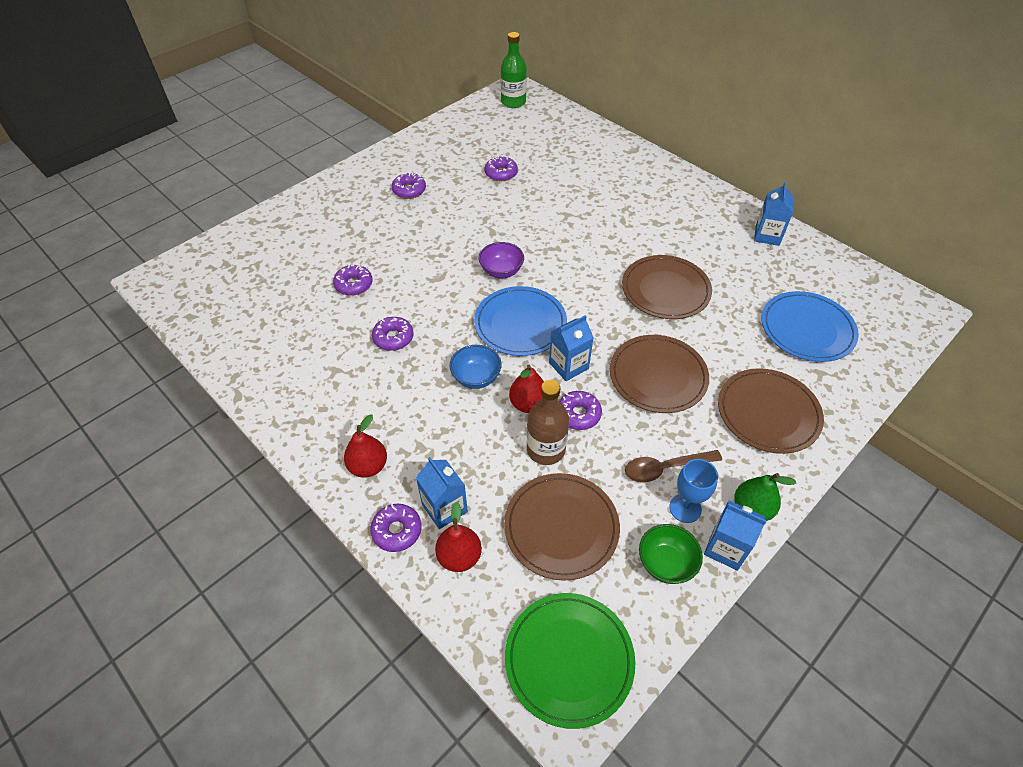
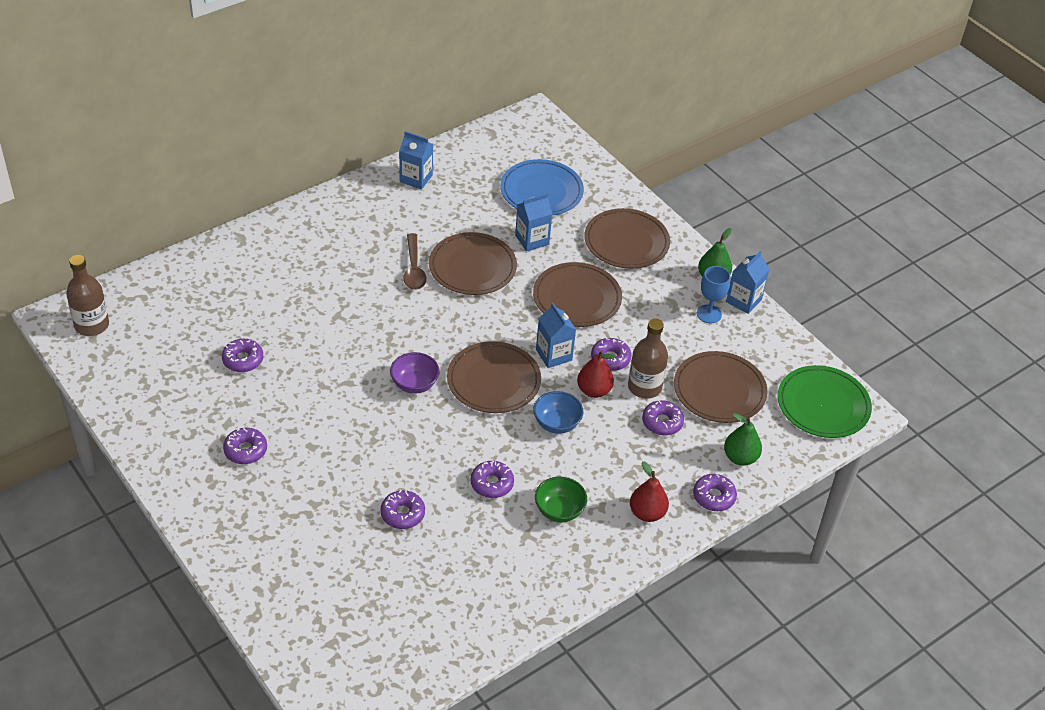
camera: 85 degrees left, 5 degrees down
(444, 508) = (695, 462): blue carton -> blue carton (532, 240)
(459, 556) = (740, 457): red pear -> green pear
(497, 471) = (662, 422): none -> purple donut
(513, 102) = (92, 325): green bottle -> brown bottle
(520, 324) = (493, 381): blue plate -> brown plate
(665, 468) = (672, 316): brown spoon -> brown spoon (414, 269)
(665, 563) = (753, 336): green bowl -> green bowl (559, 510)

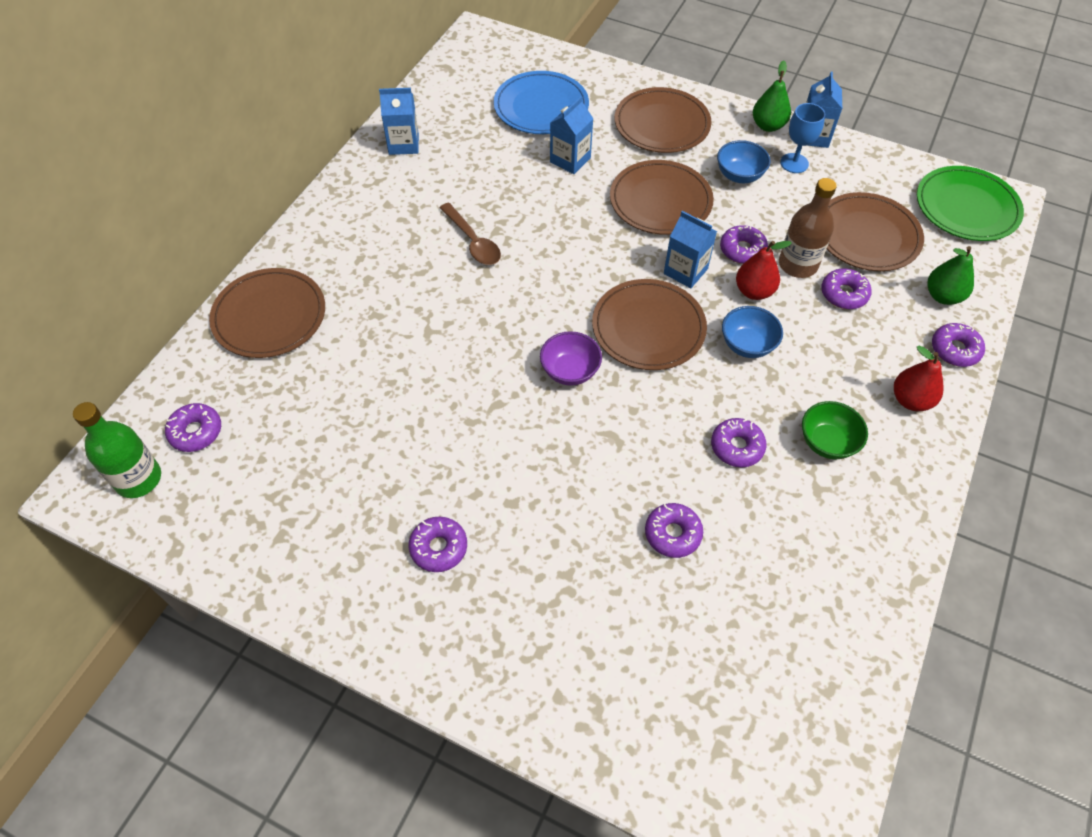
camera: 25 degrees left, 10 degrees up
(92, 325) = (138, 479): brown bottle -> green bottle
(243, 360) = (357, 434): purple donut -> purple donut (196, 432)
(472, 267) = (532, 214): brown plate -> brown plate (269, 316)
(655, 305) = (739, 175): none -> blue bowl

